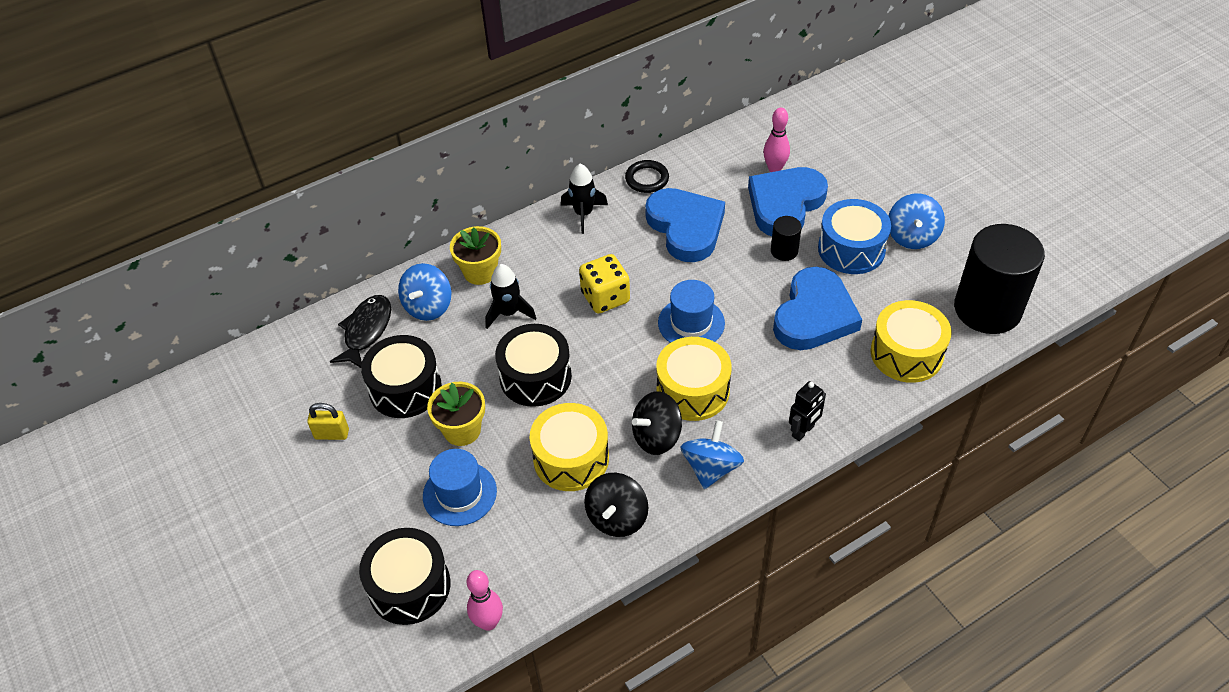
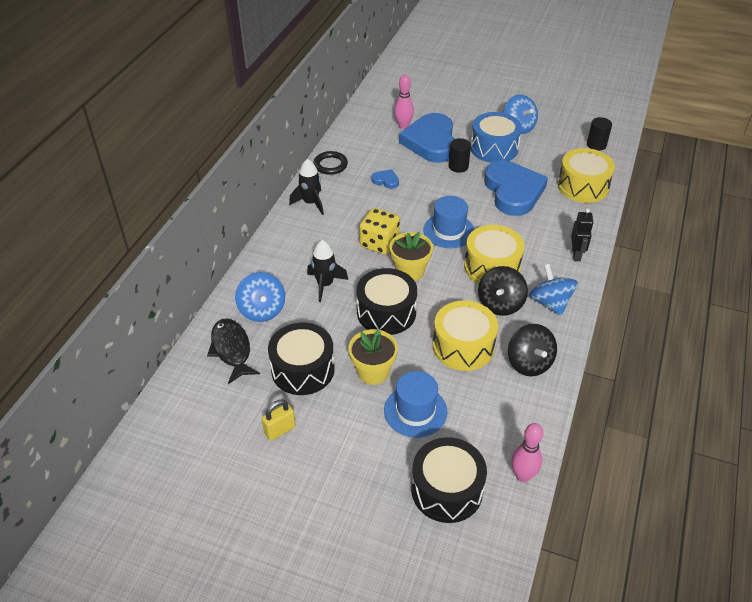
camera: 40 degrees left, 5 degrees down
(480, 272) = (277, 270): yellow flower pot -> yellow flower pot (410, 271)
(686, 227) = (386, 180): blue heart -> blue heart, size x0.41
(987, 309) = (596, 145): black cylinder -> black cylinder, size x0.43

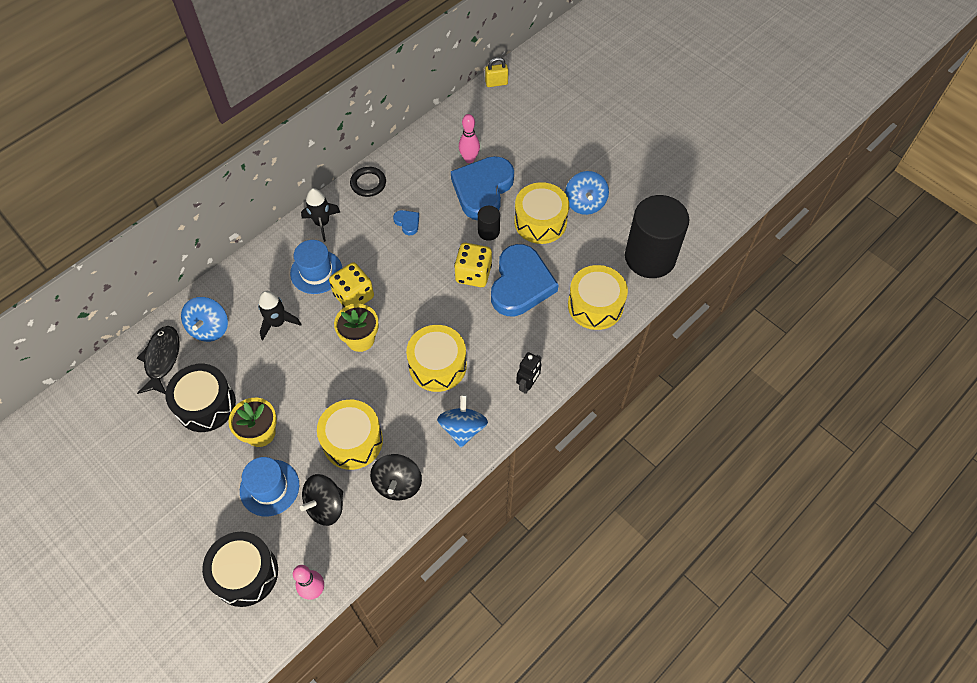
camera: 25 degrees right, 15 degrees up
(280, 430) = (153, 456): yellow padlock -> yellow padlock (496, 83)
(386, 312) = (310, 376): black drum -> none
(449, 231) = (426, 307): blue hat -> blue hat (316, 272)
(469, 197) = (473, 274): none -> yellow dice
(494, 148) = (540, 222): blue drum -> yellow drum
(500, 304) = (416, 410): black spinning top -> black spinning top (325, 506)
(596, 145) = (650, 257): black cylinder -> black cylinder, size x2.31

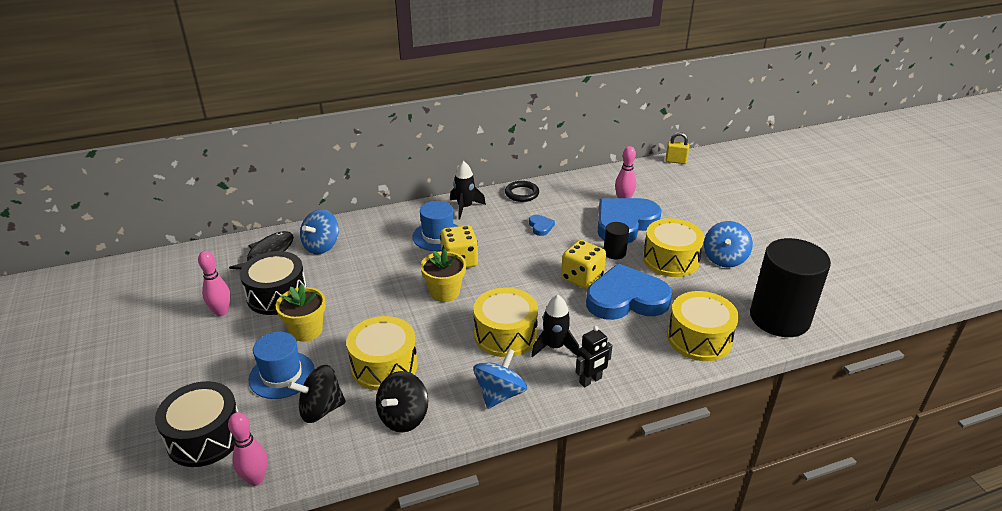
camera: 25 degrees right, 25 degrees down
(166, 445) = (221, 312): none -> pink bowling pin
(278, 323) = (380, 259): black rocket -> black rocket (554, 347)
(521, 284) = (626, 299): blue heart -> blue heart turned 135 degrees counterclockwise

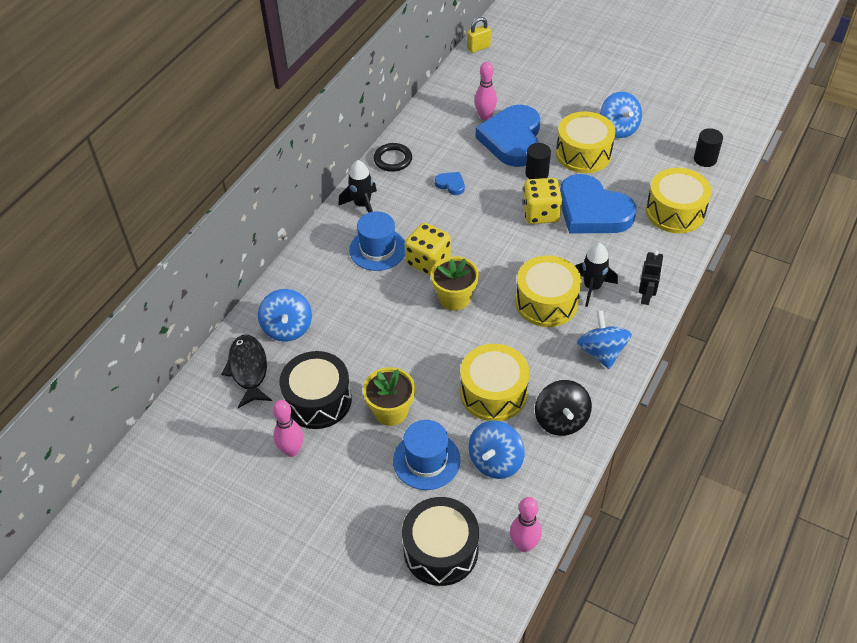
camera: 40 degrees left, 15 degrees up
(321, 409) = (495, 461): black spinning top -> blue spinning top
(626, 299) = (592, 211): blue heart -> blue heart turned 90 degrees counterclockwise
(779, 318) = (705, 159): black cylinder -> black cylinder, size x0.43

